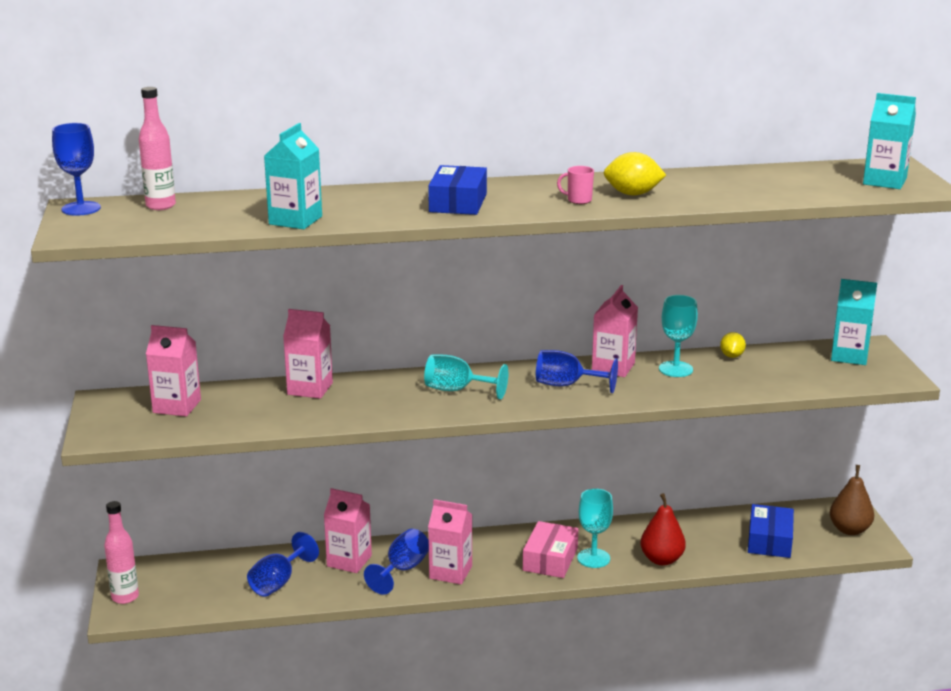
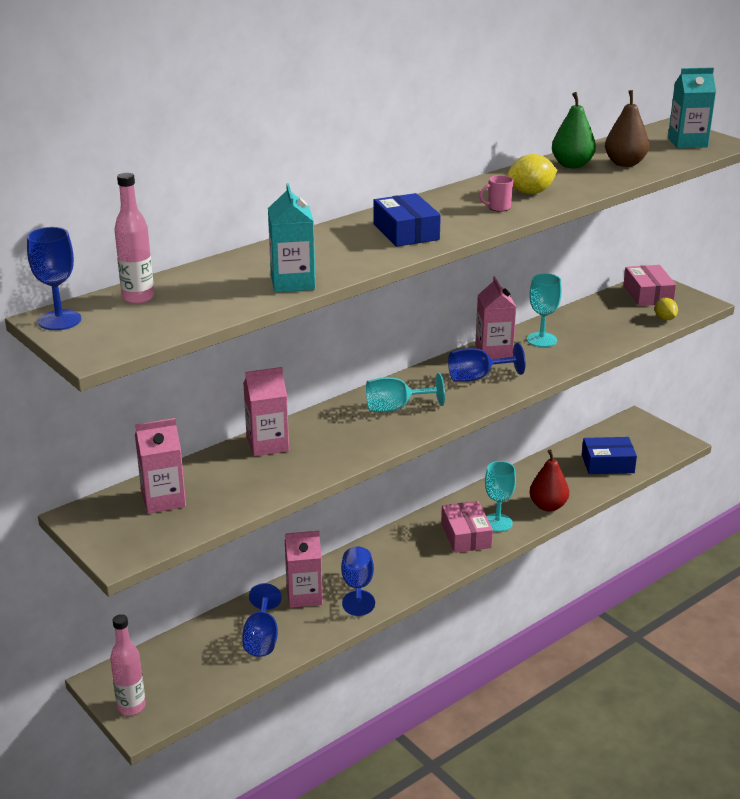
camera: 30 degrees left, 5 degrees up
(450, 572) = (399, 575): pink carton -> none
(718, 179) = (572, 165): none -> green pear
(731, 356) = (568, 317): yellow lemon -> yellow lemon (665, 318)
(769, 540) = (607, 464): blue box -> blue box turned 75 degrees counterclockwise
(849, 356) = (648, 294): turquoise carton -> pink box
(849, 530) = (652, 437): brown pear -> brown pear (625, 163)

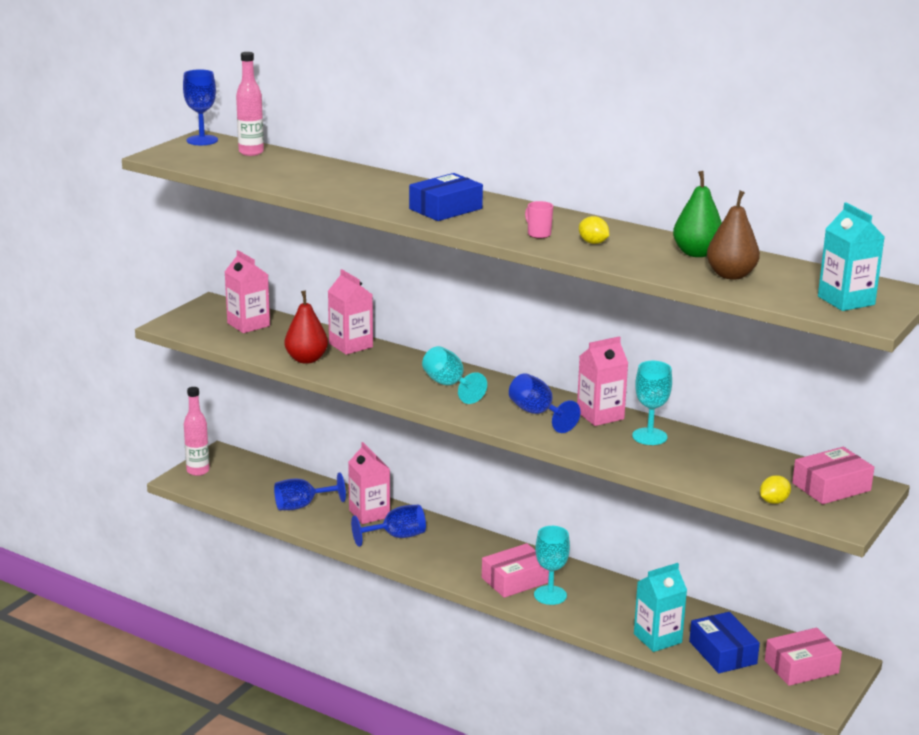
camera: 70 degrees right, 5 degrees down
(292, 282) = (309, 187): turquoise carton -> turquoise carton (657, 638)
(530, 192) = (593, 243): yellow lemon -> yellow lemon, size x0.65
(548, 506) = (604, 622): red pear -> red pear (306, 359)
(635, 437) = (801, 667): none -> pink box

